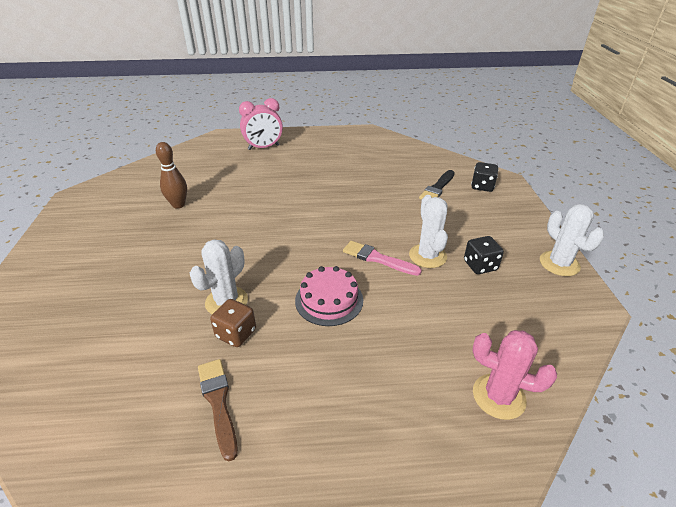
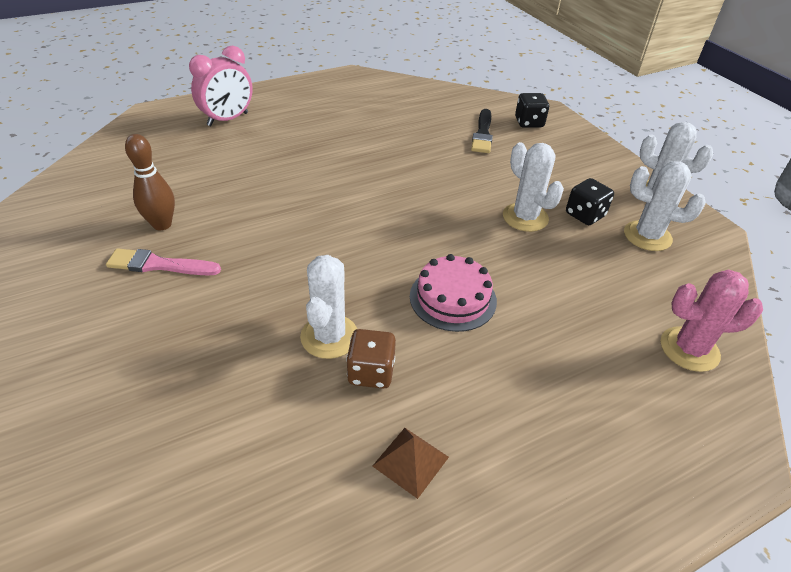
camera: 25 degrees left, 5 degrees up
(218, 402) = (410, 461): brown brush -> brown pyramid
(377, 258) = (473, 234): pink brush -> pink brush (159, 265)
(525, 295) = (647, 236): none -> white cactus

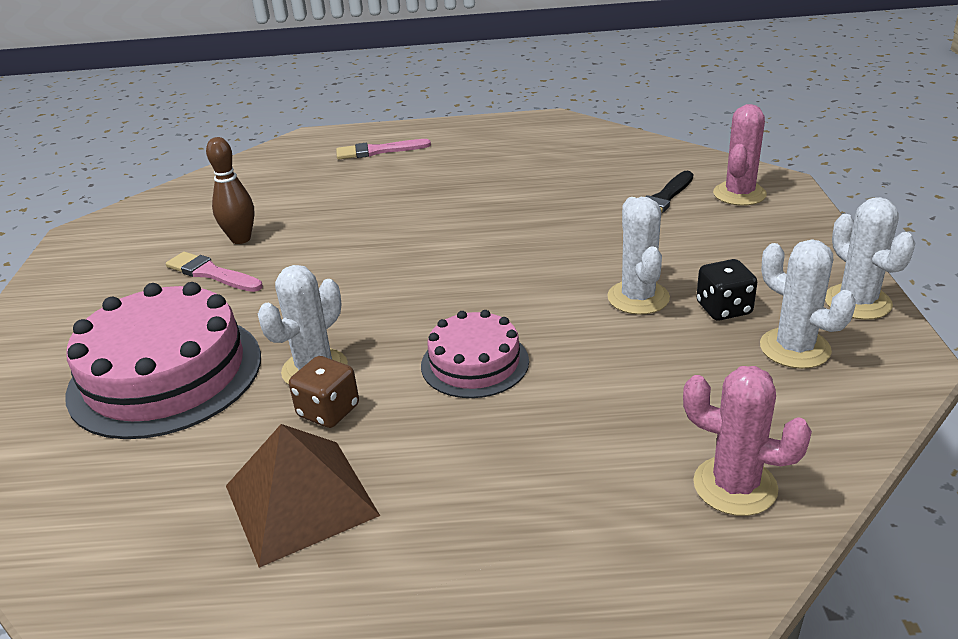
camera: 30 degrees right, 10 degrees down
(193, 378) = (166, 374): none -> pink cake
(228, 119) = (378, 151): pink clock -> pink brush
(410, 461) = (300, 500): brown pyramid -> brown pyramid, size x1.90
(529, 122) = (739, 194): black dice -> pink cactus

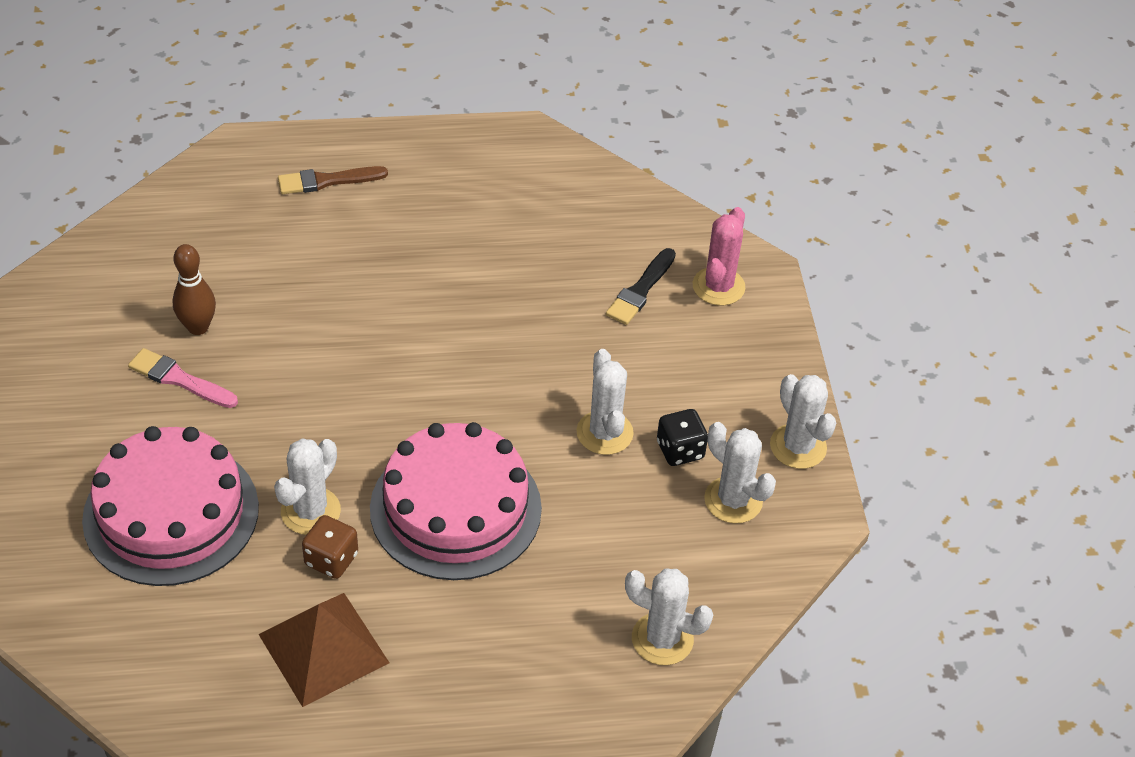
camera: 10 degrees left, 15 degrees up
(378, 151) = (327, 181): pink brush -> brown brush
(474, 363) = (455, 508): pink cake -> pink cake, size x1.78
(735, 486) = (662, 639): pink cactus -> white cactus

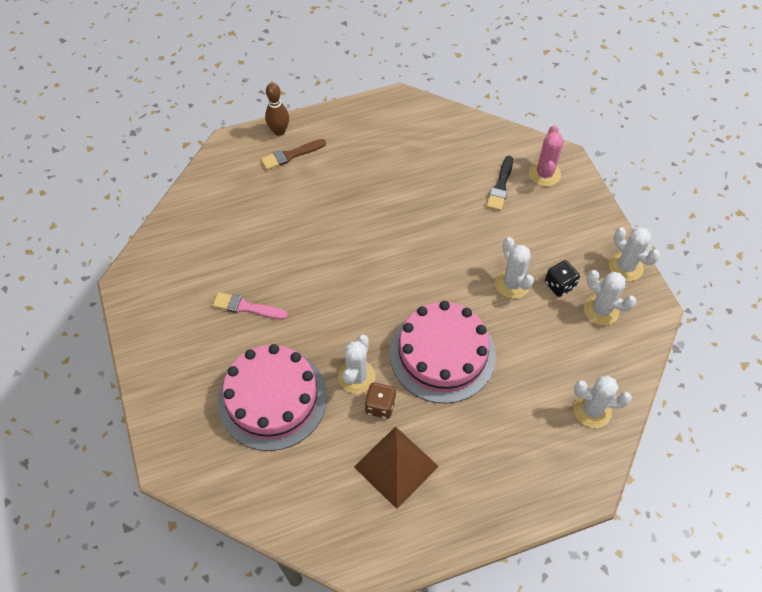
camera: 10 degrees left, 10 degrees up
(198, 327) = (246, 270): brown bowling pin -> brown bowling pin (279, 131)

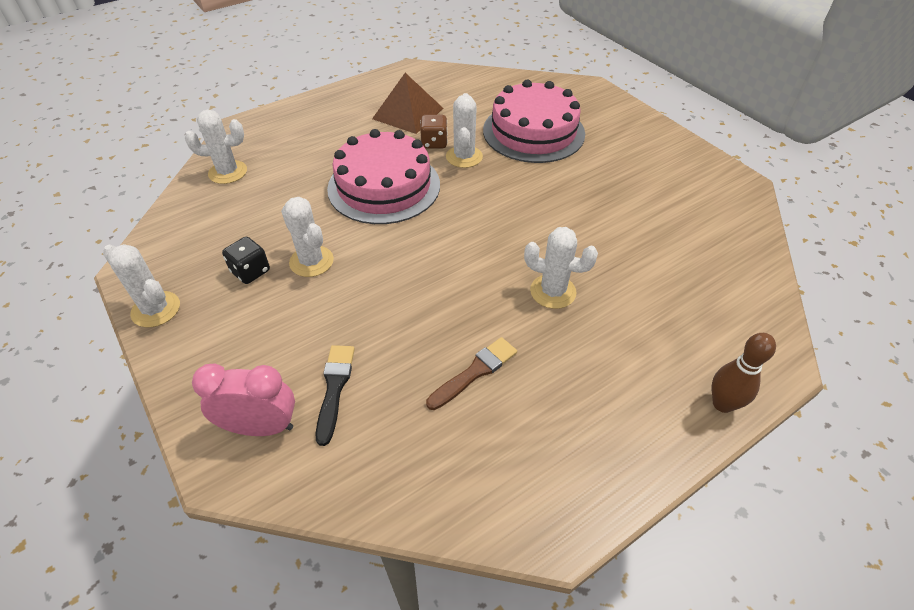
camera: 165 degrees right, 10 degrees down
(246, 307) = (603, 186): pink brush -> none
(291, 155) = (675, 366): brown brush -> brown brush (475, 372)
(544, 174) = (261, 427): pink cactus -> pink clock
(601, 310) = (201, 255): white cactus -> white cactus (553, 291)

